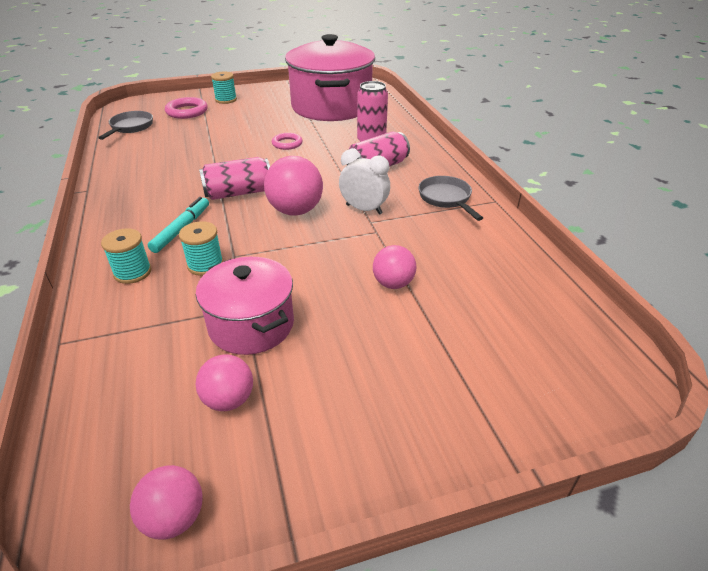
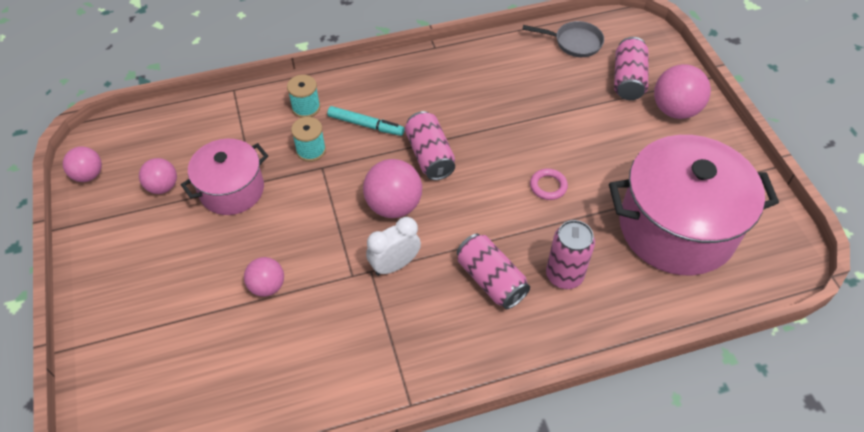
camera: 90 degrees right, 15 degrees up
(187, 111) = (628, 80): pink ring -> pink can
(226, 100) = (675, 110): turquoise spool -> pink ball
(364, 209) = (394, 265): white clock -> white clock turned 150 degrees counterclockwise
(446, 199) = (415, 349): grey pan -> none

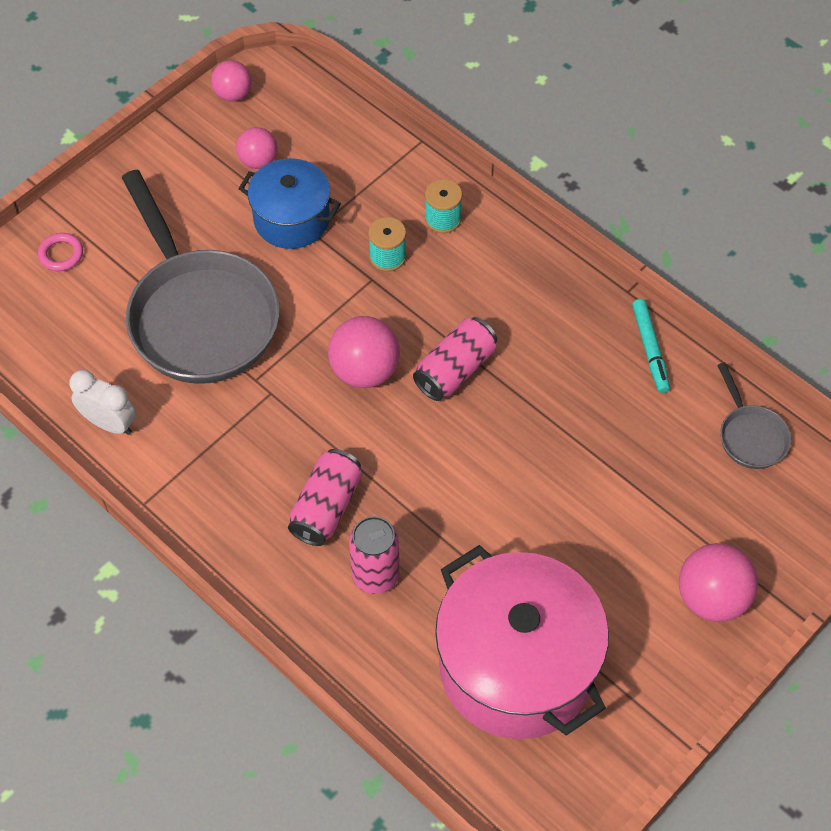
camera: 60 degrees right, 5 degrees up
(232, 190) = (291, 219): pink pot -> blue pot
(267, 286) = (200, 315): pink ball -> grey pan
(366, 125) = (457, 287): turquoise marker -> turquoise marker (650, 349)
(394, 265) = (290, 410): white clock -> white clock (109, 423)
(548, 186) = (490, 507): pink ring -> pink ring (61, 254)
(628, 80) = (727, 524): pink can -> none

